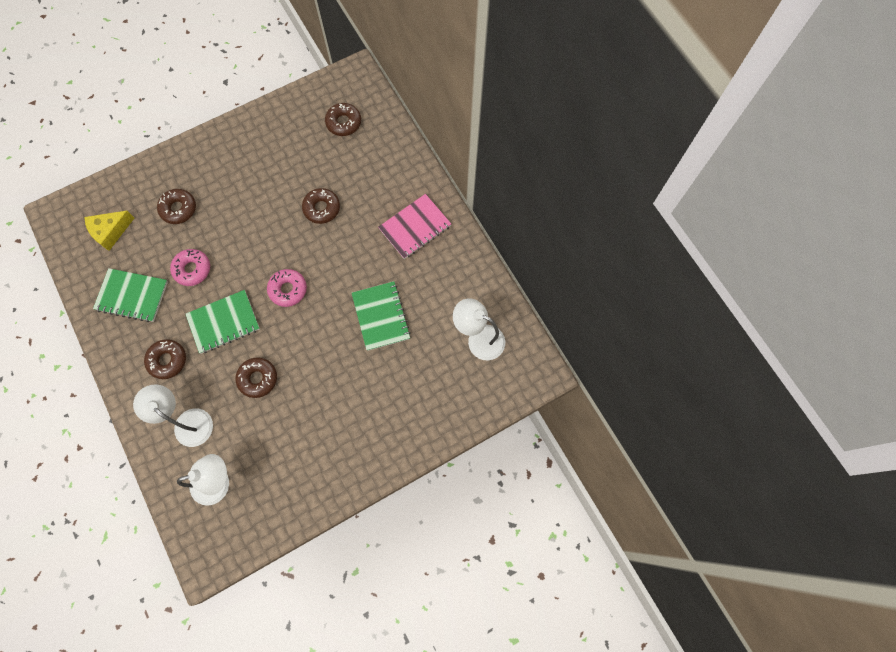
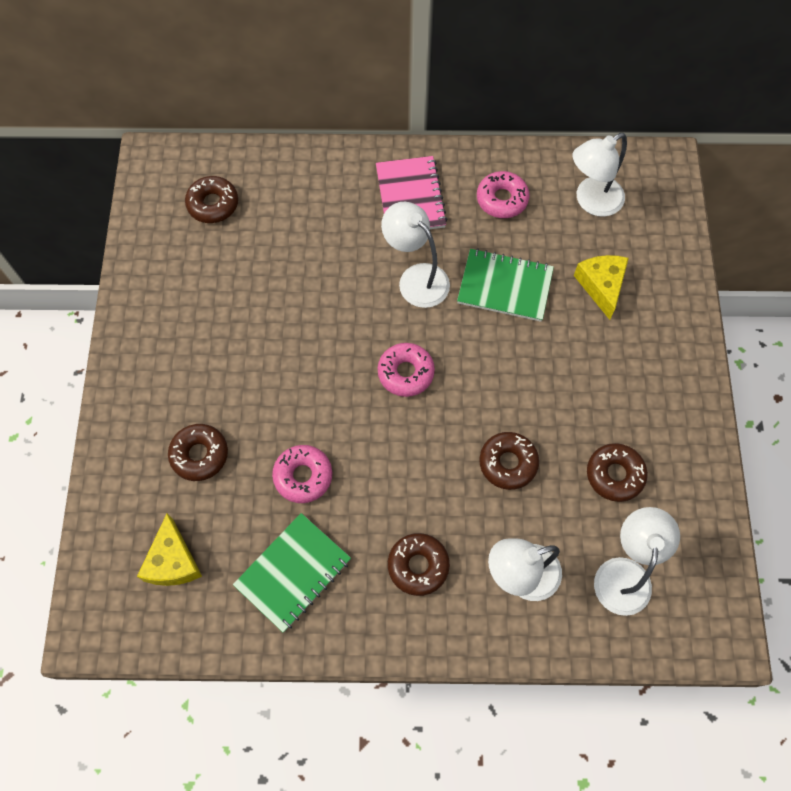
camera: 60 degrees left, 5 degrees down
(224, 322) = (405, 470): green notebook -> none
(322, 208) = (317, 283): brown donut -> brown donut (614, 475)
(357, 261) = (416, 278): none -> white lamp
(415, 375) = (601, 286): none -> yellow cheese
(446, 282) = (502, 199): none -> pink donut

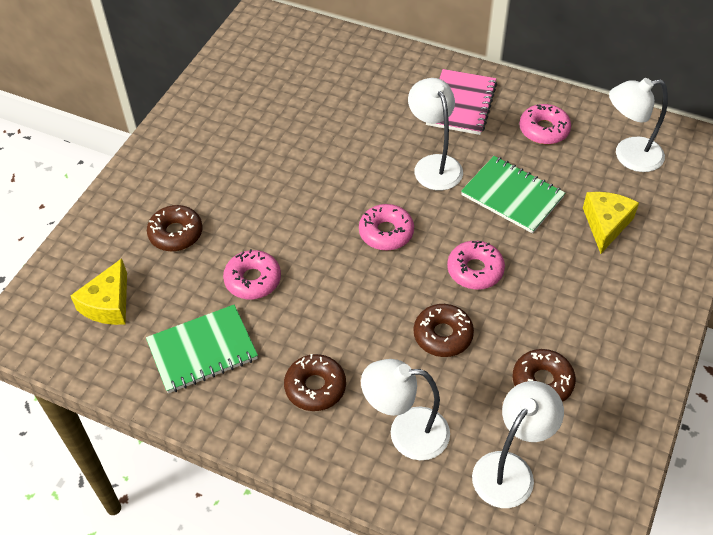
camera: 25 degrees right, 15 degrees down
(213, 204) = (290, 61): brown donut -> none
(506, 382) = (475, 270): none -> pink donut

